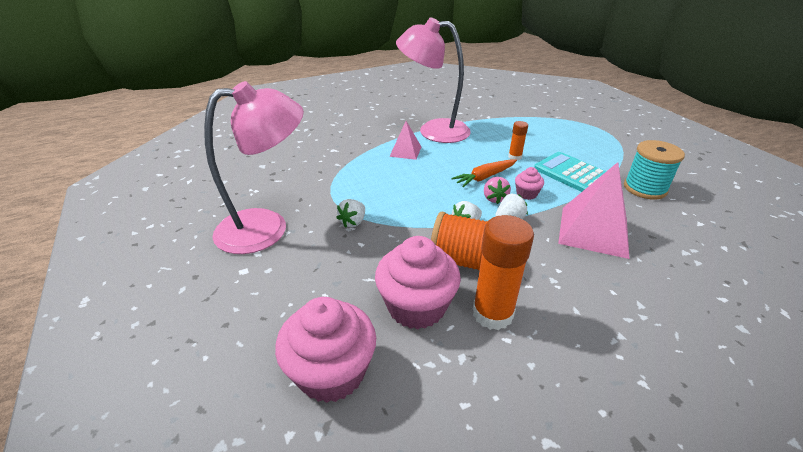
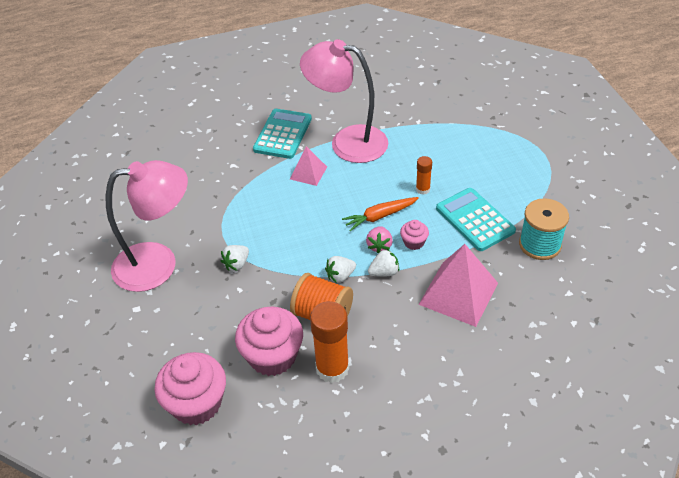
camera: 10 degrees right, 10 degrees up
(374, 129) = (282, 134): none -> turquoise calculator

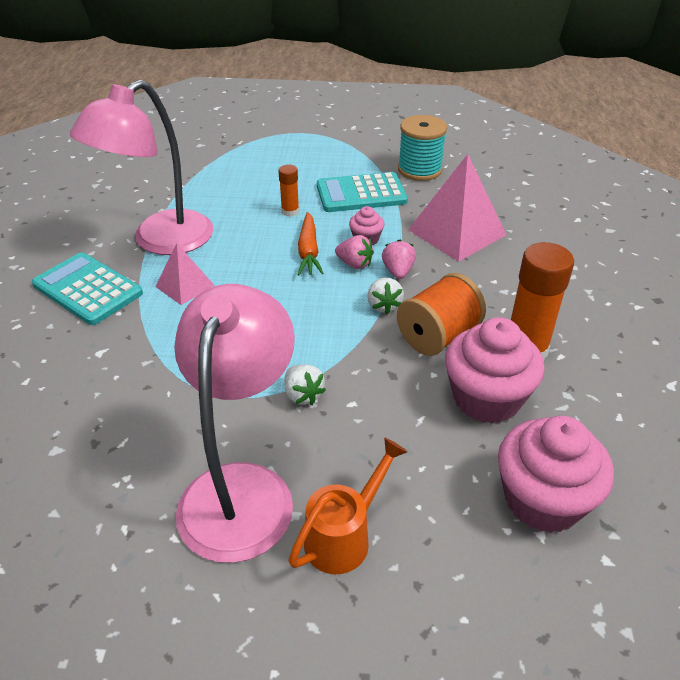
camera: 70 degrees left, 5 degrees down
(142, 317) = (345, 535): none -> orange watering can
(384, 272) = (398, 271): white strawberry -> pink strawberry

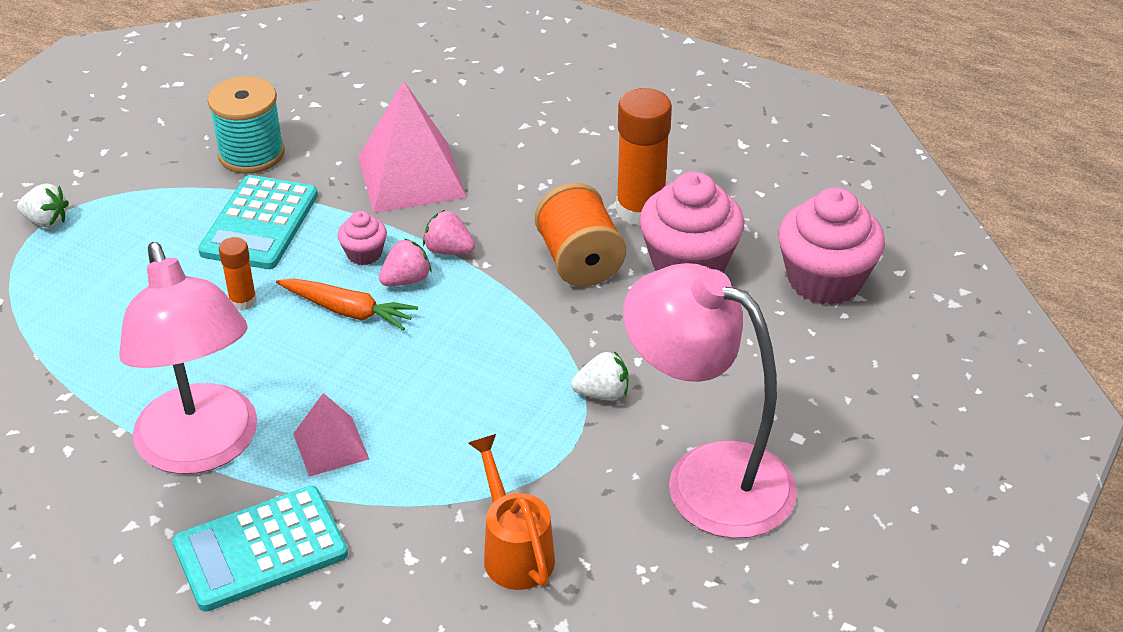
camera: 65 degrees left, 0 degrees up
(345, 535) = (800, 419): orange watering can -> orange watering can (514, 550)
(383, 306) = (501, 283): white strawberry -> white strawberry (46, 221)

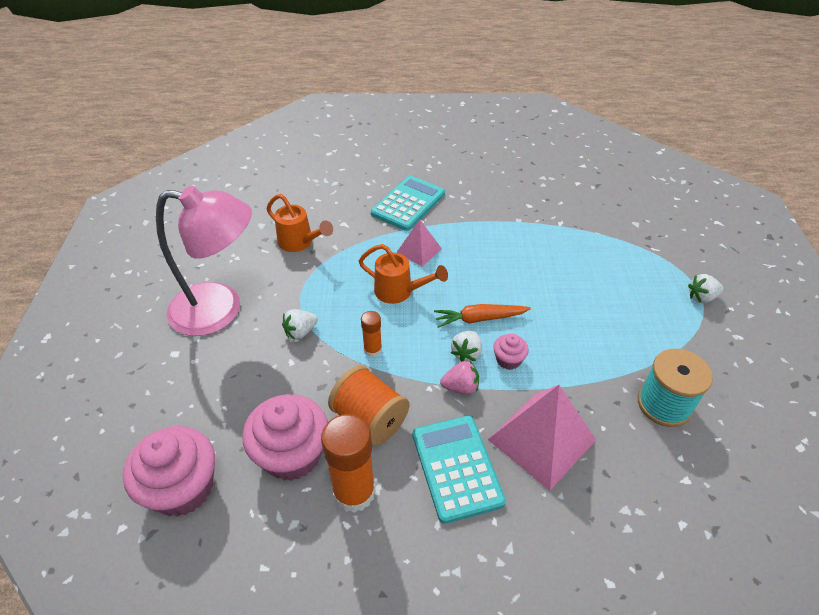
camera: 150 degrees right, 5 degrees up
(203, 449) = (474, 227): pink lamp -> none
(243, 301) = (540, 300): orange glue stick -> orange glue stick (372, 349)
(260, 224) = (591, 351): turquoise calculator -> turquoise calculator (456, 468)
(406, 280) = (466, 353): pink strawberry -> white strawberry
(420, 392) = (399, 292): none -> orange watering can

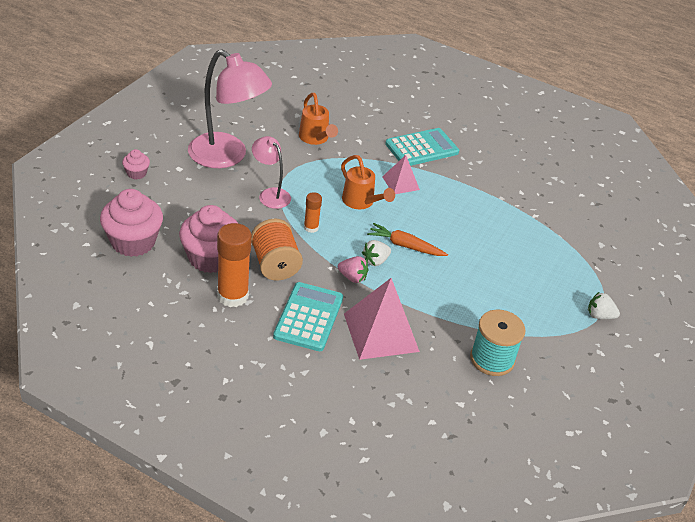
camera: 25 degrees right, 5 degrees down
(300, 332) = (270, 194): white strawberry -> pink lamp
(508, 360) = (402, 279): pink cupcake -> pink cupcake (136, 173)

